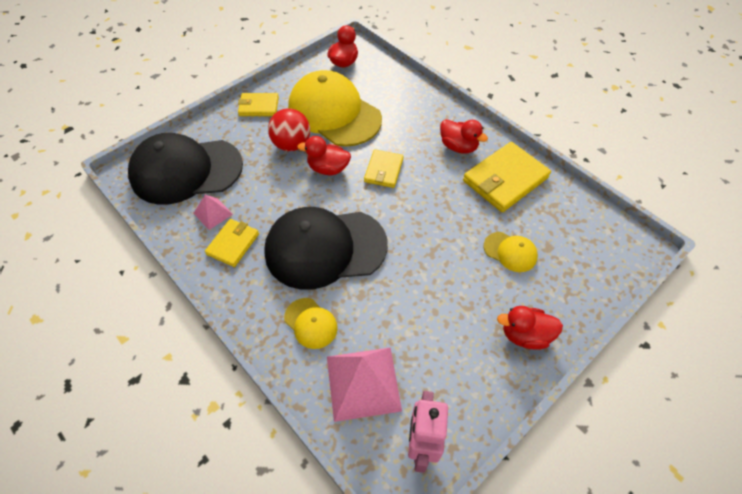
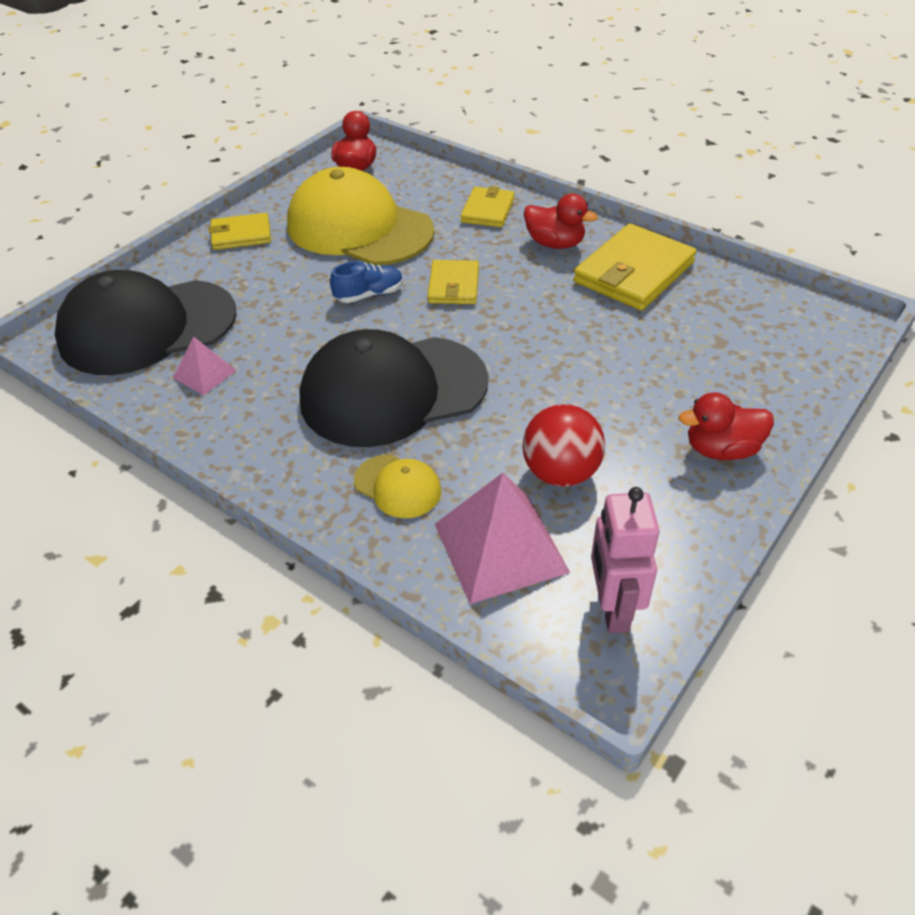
camera: 10 degrees left, 10 degrees down
(233, 244) = (247, 407): yellow wallet -> yellow wallet (488, 210)
(291, 145) = (305, 274): red ball -> red ball (560, 473)
(328, 169) = (369, 295): red duck -> blue shoe
(510, 252) = (668, 355): yellow cap -> none

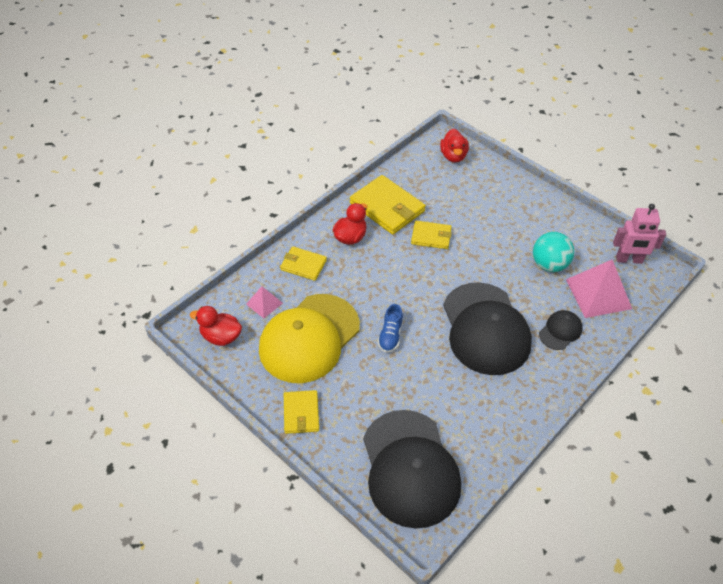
camera: 85 degrees left, 5 degrees up
(204, 374) = (464, 428): pink pyramid -> pink pyramid (264, 303)
(369, 295) = (390, 336): blue shoe -> blue shoe turned 150 degrees counterclockwise
(398, 486) = (560, 331): yellow cap -> black cap
(453, 286) = (387, 291): yellow wallet -> yellow wallet (431, 236)
(560, 473) = (549, 265): red ball -> turquoise ball
(721, 449) = (533, 204): red duck -> red duck (453, 156)

